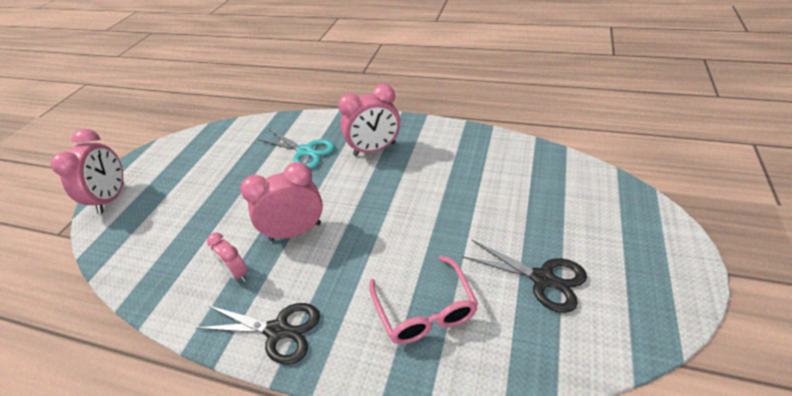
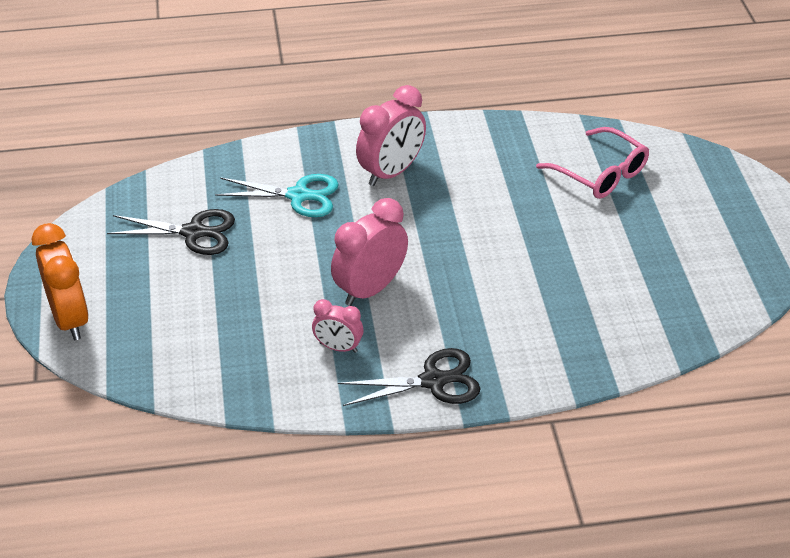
camera: 30 degrees left, 0 degrees up
(112, 198) = (70, 319): pink clock -> orange clock
(425, 309) = (567, 320): pink glasses -> pink glasses (600, 173)
(543, 279) = (662, 262): black scissors -> black scissors (194, 232)

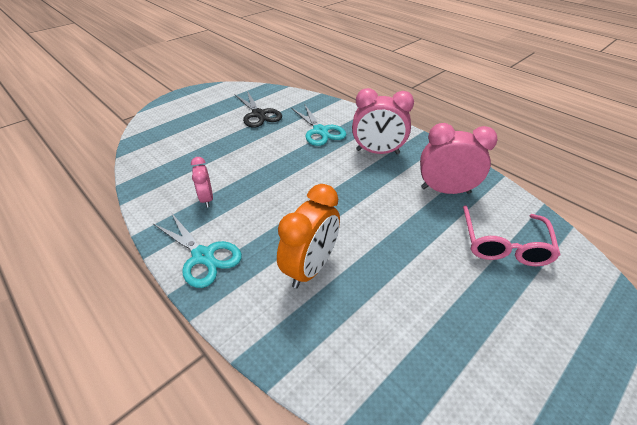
camera: 55 degrees right, 0 degrees up
(70, 319) = (168, 109): orange clock -> orange clock (310, 268)
(370, 289) = (269, 188): pink clock -> pink clock (445, 190)
(433, 381) = (203, 256): black scissors -> turquoise scissors

